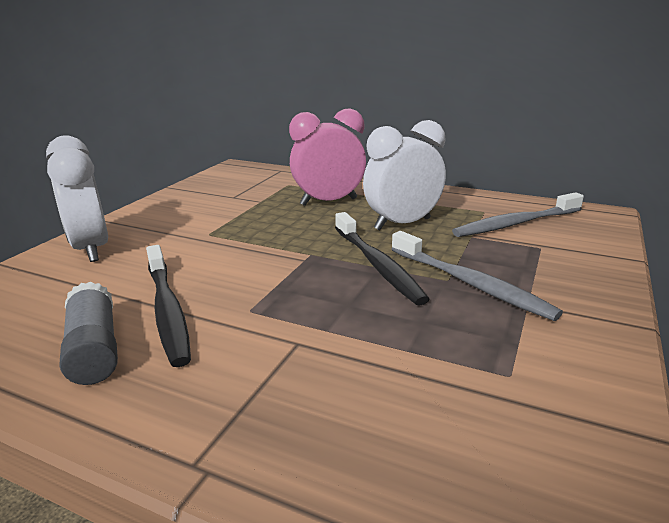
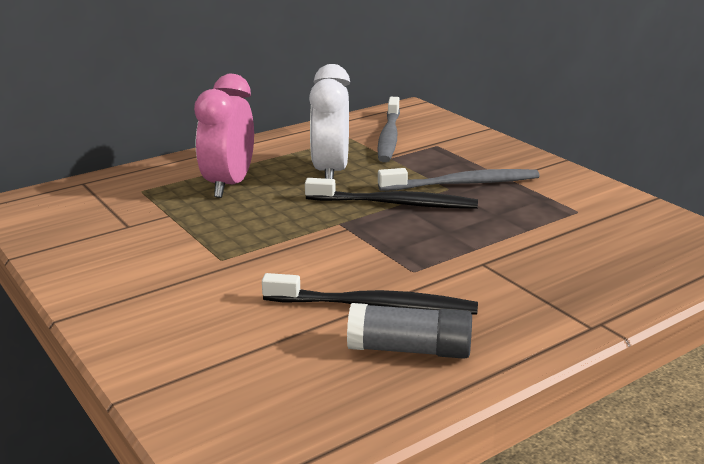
camera: 60 degrees left, 0 degrees up
(91, 249) = (165, 332): white clock -> none

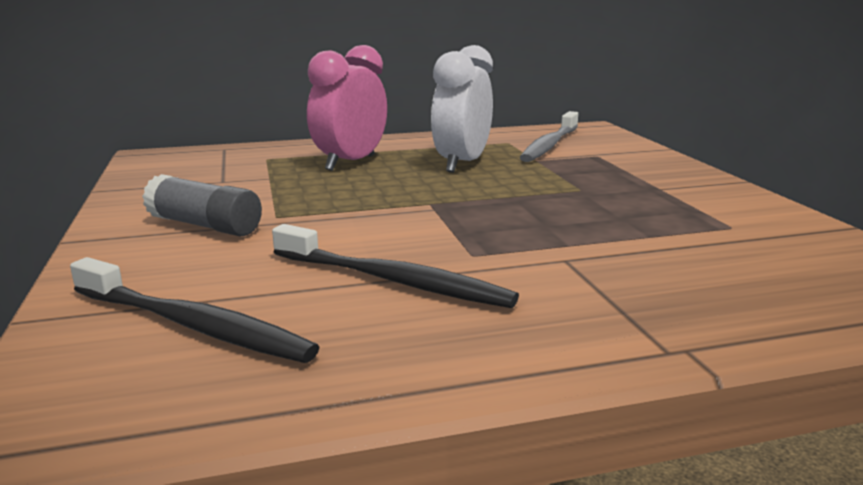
camera: 20 degrees right, 5 degrees down
(394, 204) = (506, 195): black toothbrush -> black toothbrush (192, 325)
(409, 349) = (391, 331): grey glue stick -> grey glue stick (205, 225)
(462, 184) = (600, 187): grey toothbrush -> none

